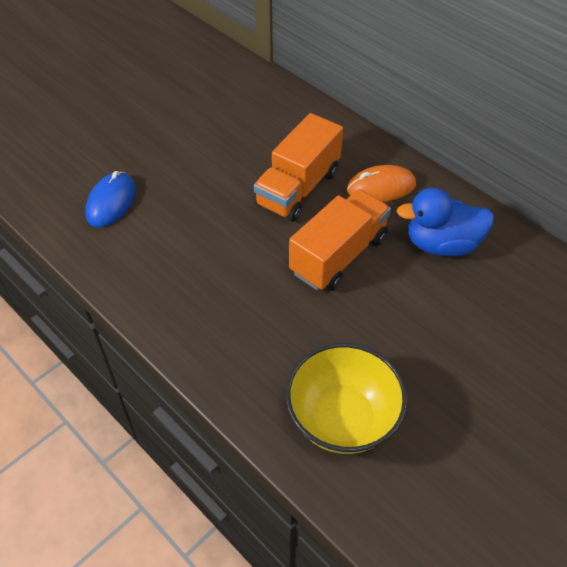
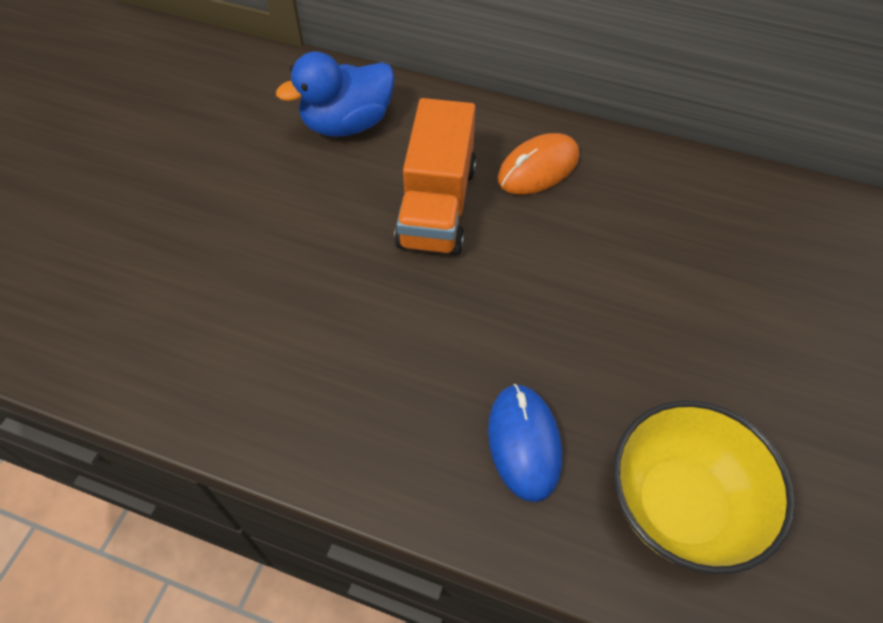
camera: 25 degrees left, 5 degrees up
(111, 202) = (189, 320): blue mouse -> blue mouse (524, 443)
(338, 255) = (541, 279): orange truck -> none
(441, 244) = (652, 216): blue duck -> blue duck (347, 123)

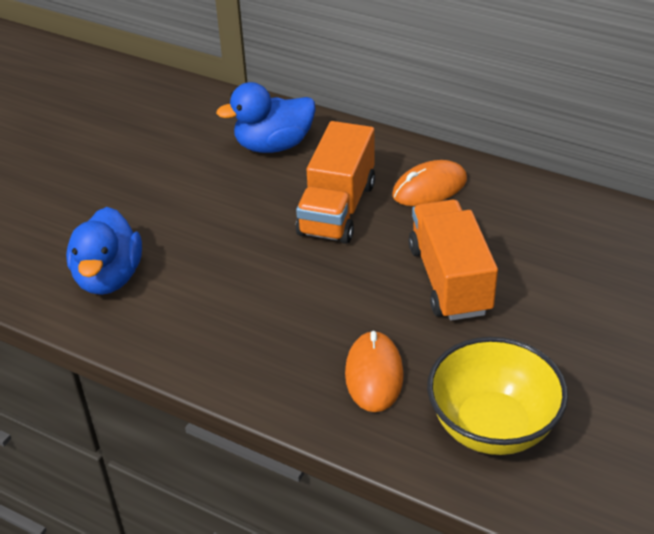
camera: 10 degrees right, 15 degrees down
(173, 330) = (109, 277): none -> blue duck
(524, 443) = (374, 374): blue mouse -> orange mouse
(587, 294) = (450, 280): none -> orange truck

